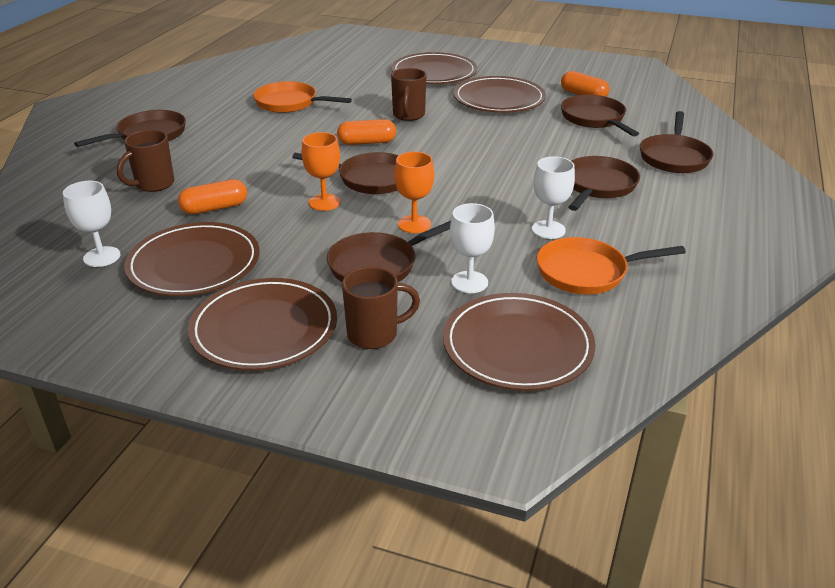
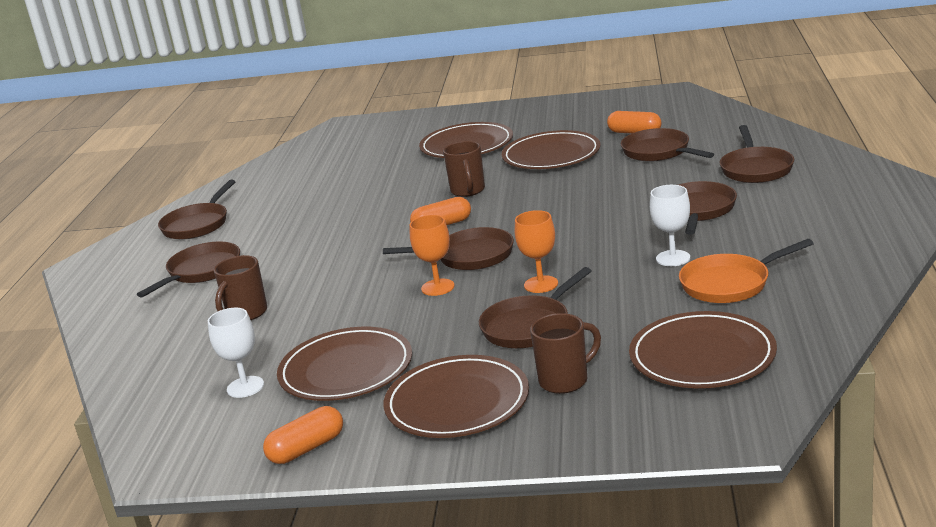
camera: 10 degrees left, 10 degrees down
(176, 92) = (197, 224): none -> brown pan
(215, 208) = (328, 319): orange capsule -> orange capsule (307, 448)
(290, 103) = (333, 207): orange pan -> none
(469, 282) = (626, 318): white goblet -> none

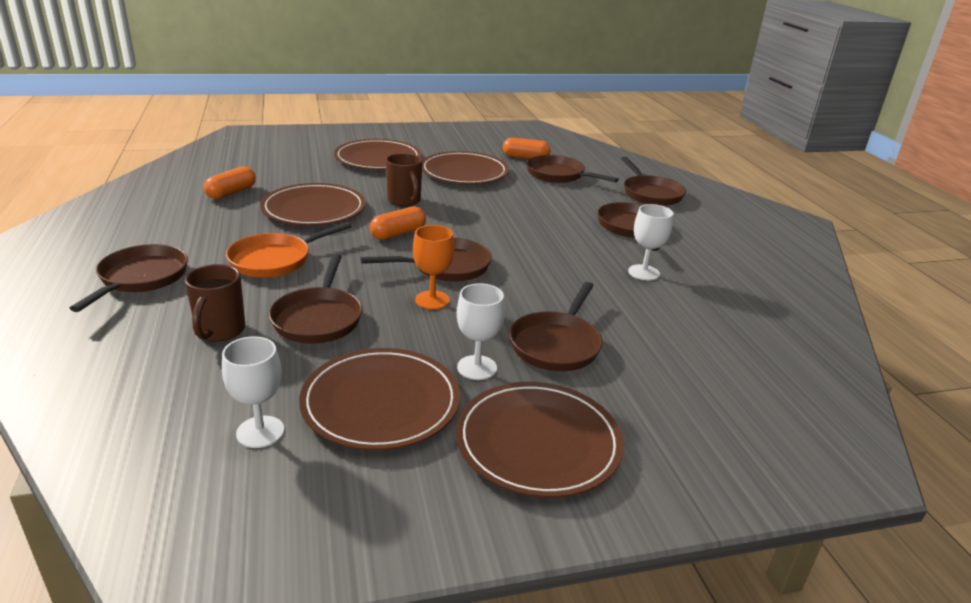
camera: 25 degrees left, 5 degrees up
(197, 224) = (116, 224): brown pan -> brown pan (318, 318)
(307, 448) = (386, 522): orange capsule -> orange capsule (231, 193)
(442, 344) = (477, 368): none -> white goblet
(541, 284) = (538, 298): orange goblet -> none
(565, 380) = (637, 409): brown mug -> none
(702, 356) = (749, 376): brown plate -> brown plate (314, 209)
(730, 284) = (713, 299): orange pan -> orange pan (275, 260)

